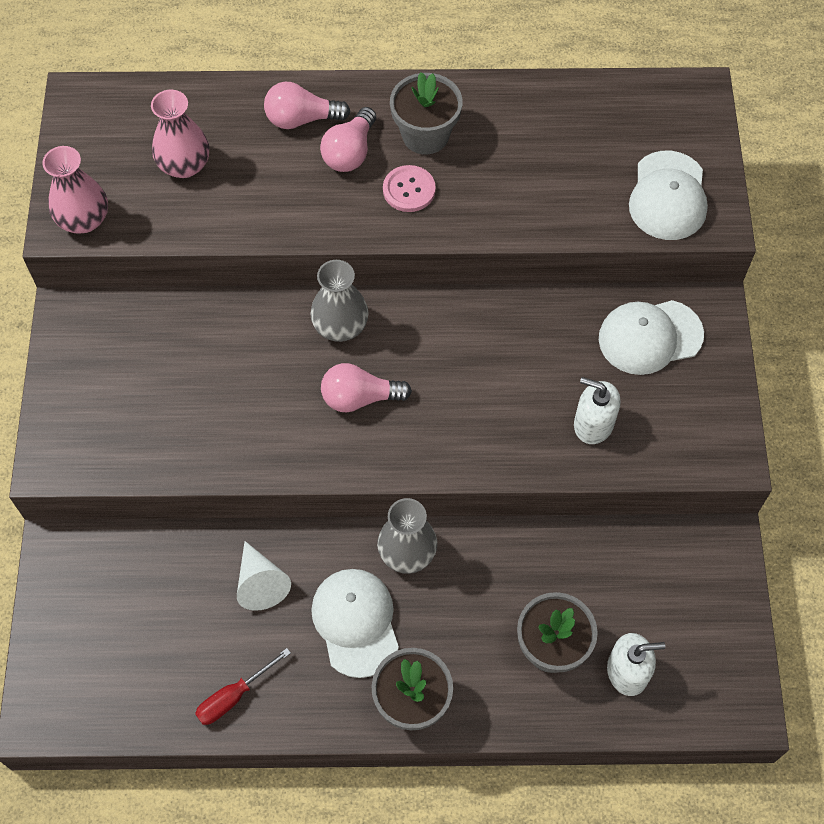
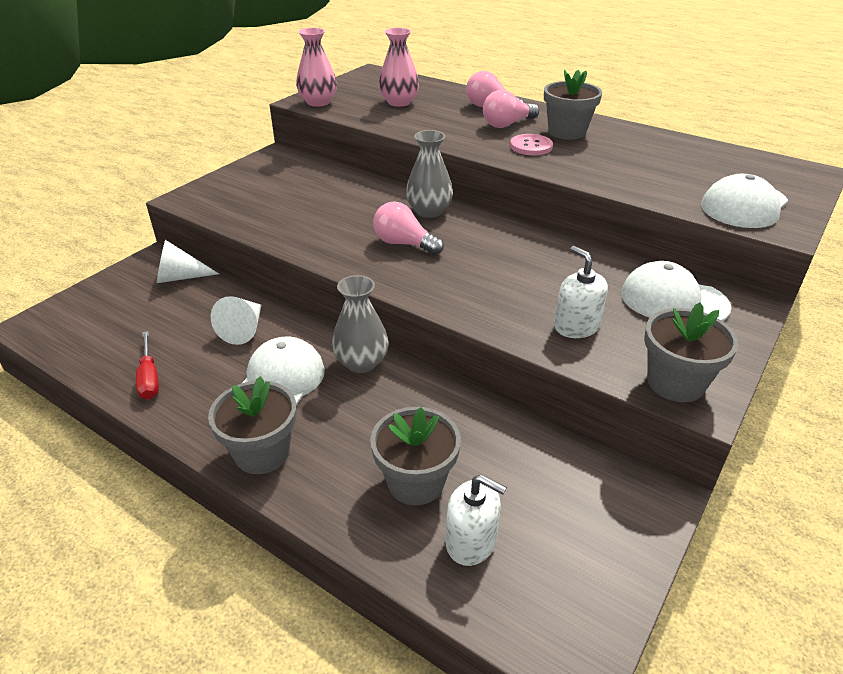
camera: 35 degrees right, 25 degrees down
(117, 556) = (180, 277): none -> white cone
(234, 696) = (149, 378): red screwdriver -> red screwdriver turned 105 degrees counterclockwise
(704, 447) = (675, 383): none -> grey flower pot

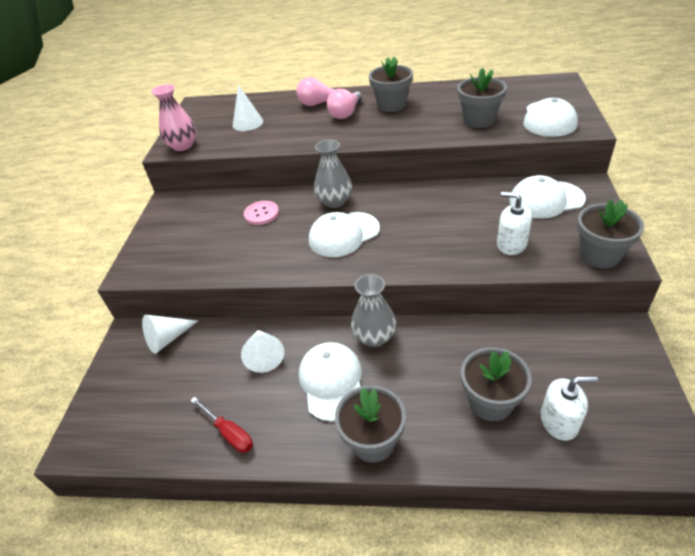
camera: 25 degrees left, 5 degrees up
(399, 102) = (247, 123): pink vase -> white cone
(404, 244) = (343, 234): pink light bulb -> white cap
(531, 146) = (380, 125): pink button -> pink button (261, 214)
(651, 177) = (479, 120): none -> grey flower pot

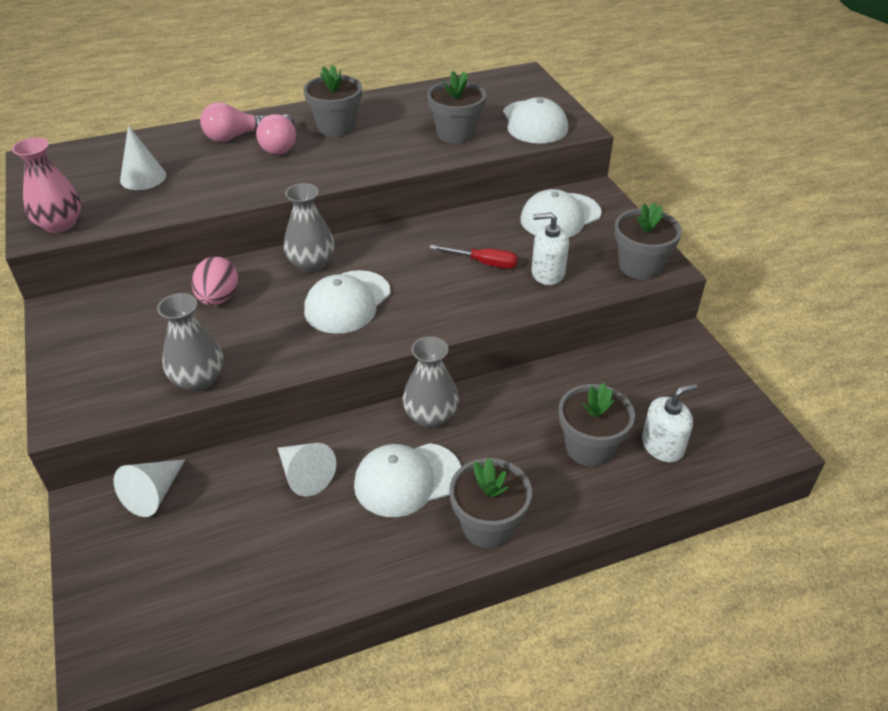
camera: 30 degrees left, 0 degrees up
(217, 267) = (198, 380): none -> grey vase
(229, 433) = (312, 575): red screwdriver -> red screwdriver (484, 263)
(261, 214) = (218, 298): pink button -> pink egg
(332, 382) = (407, 479): white cap -> white cap turned 75 degrees counterclockwise

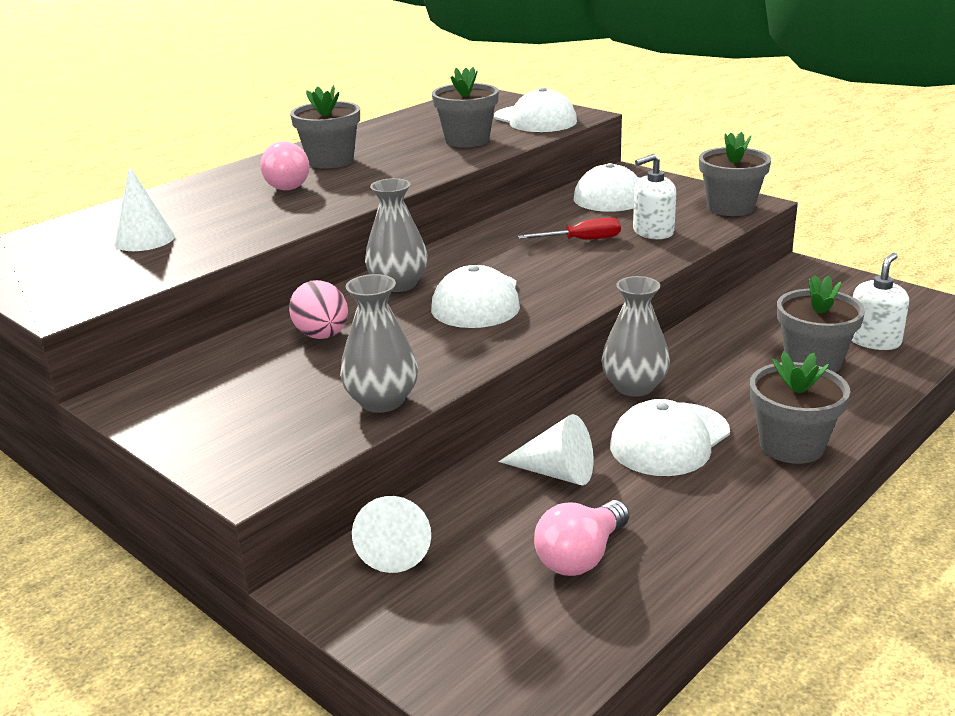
camera: 25 degrees left, 15 degrees down
(60, 224) = (82, 295): pink vase -> none
(233, 137) = (217, 190): pink light bulb -> pink light bulb (581, 556)

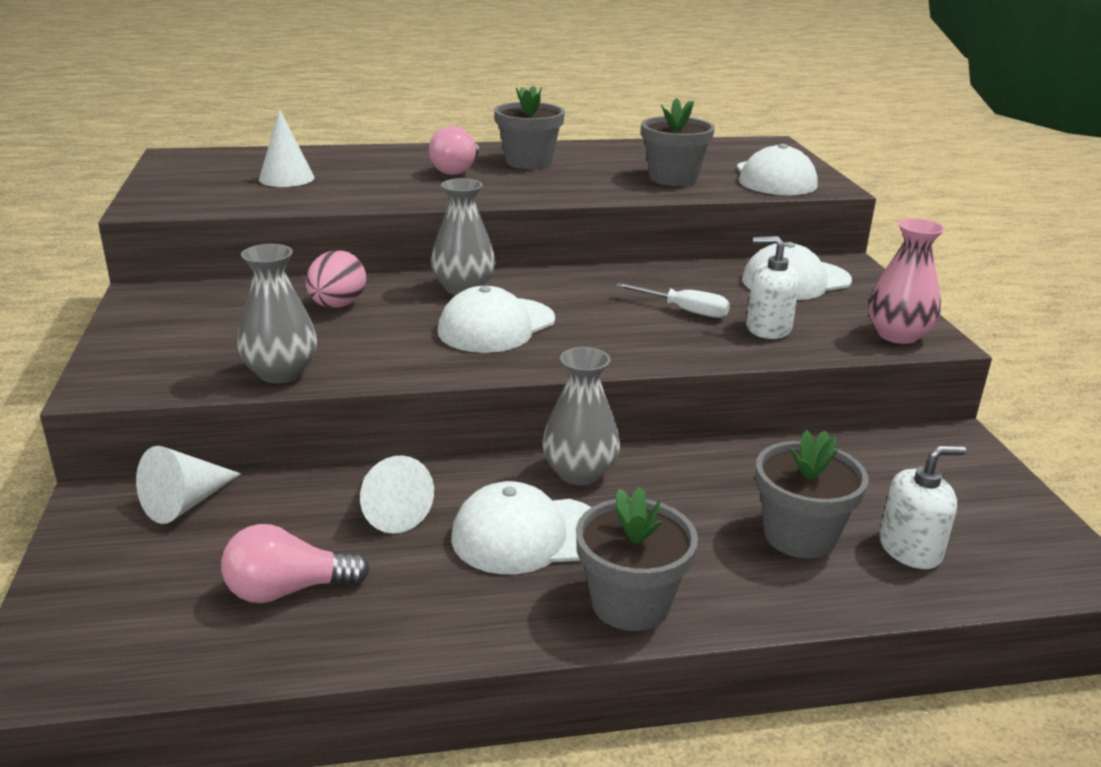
camera: 35 degrees right, 0 degrees up
(582, 240) = (684, 310): red screwdriver -> white screwdriver
(730, 207) = (897, 335): grey flower pot -> pink vase

